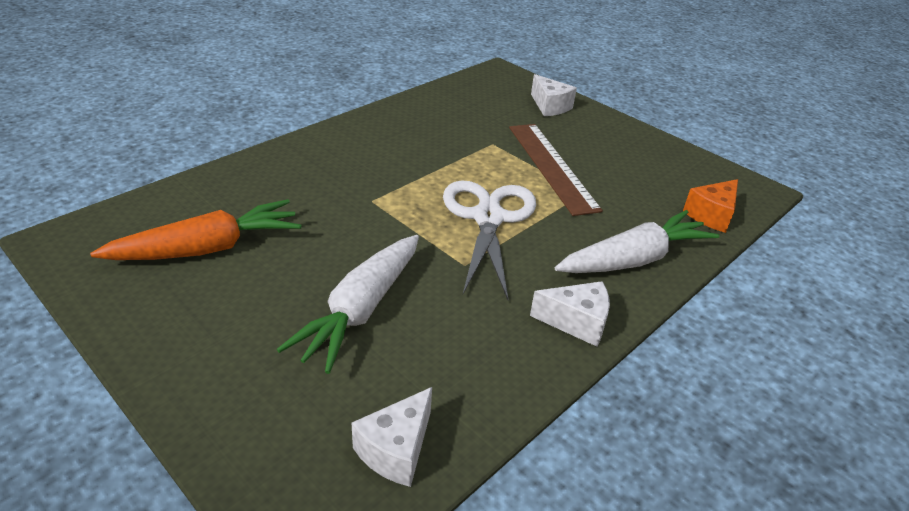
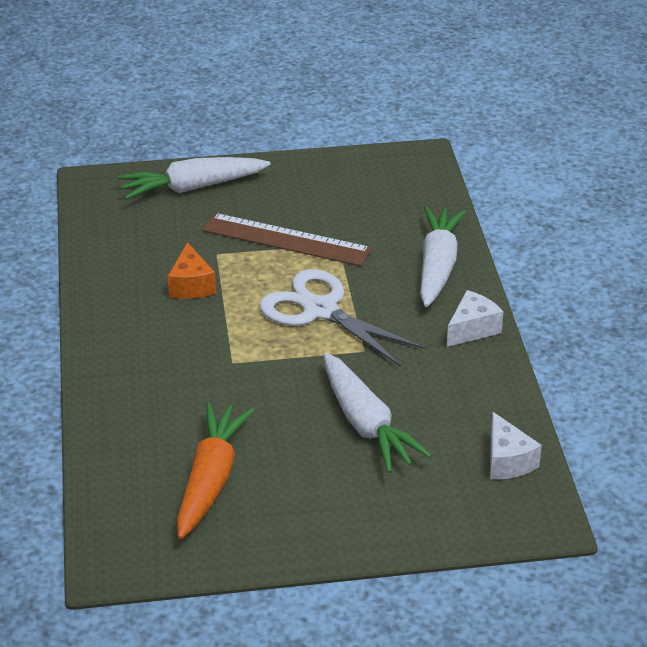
camera: 50 degrees left, 0 degrees up
(550, 106) = (192, 187): white cheese -> white carrot
(711, 215) = (428, 198): orange cheese -> orange cheese (191, 285)

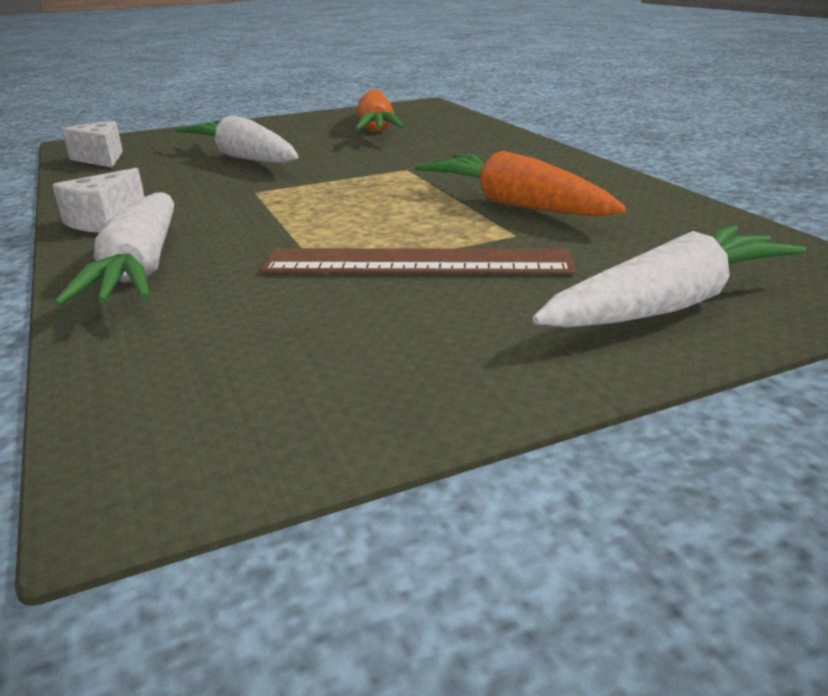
camera: 165 degrees right, 10 degrees down
(191, 285) = (515, 204): orange cheese -> orange carrot
(320, 310) = (322, 208): white scissors -> none

